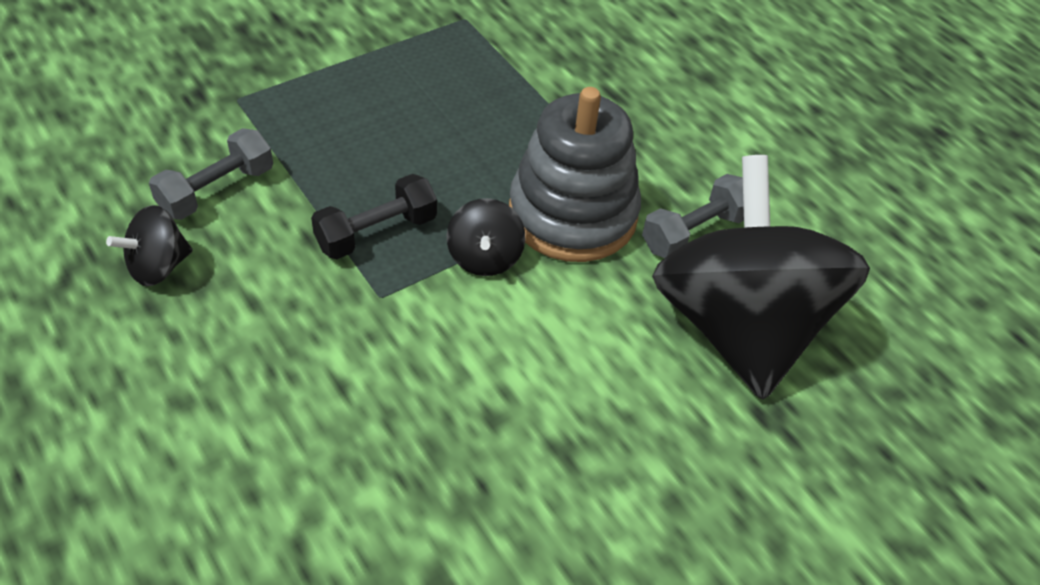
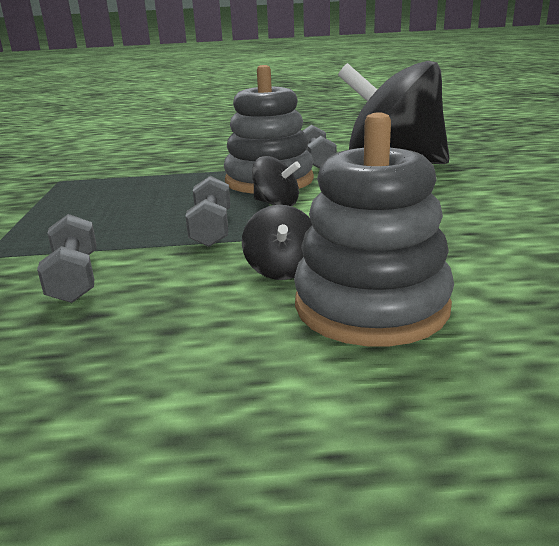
camera: 55 degrees left, 25 degrees down
(158, 266) = (126, 317): black spinning top -> black spinning top (281, 270)
(242, 436) = (371, 305): none -> grey stacking toy
(376, 232) = (211, 229): black dumbbell -> grey dumbbell

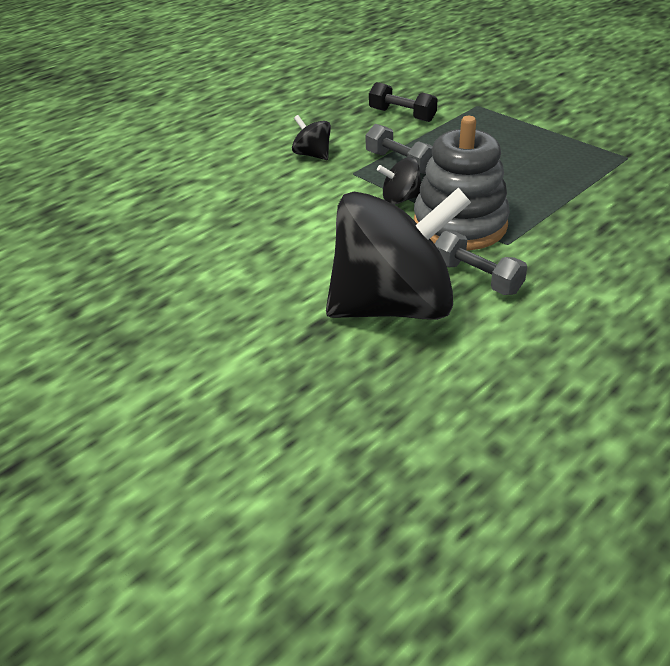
camera: 140 degrees right, 15 degrees up
(74, 278) = (402, 115): grey dumbbell -> black dumbbell
(371, 305) = (247, 154): grey stacking toy -> none

